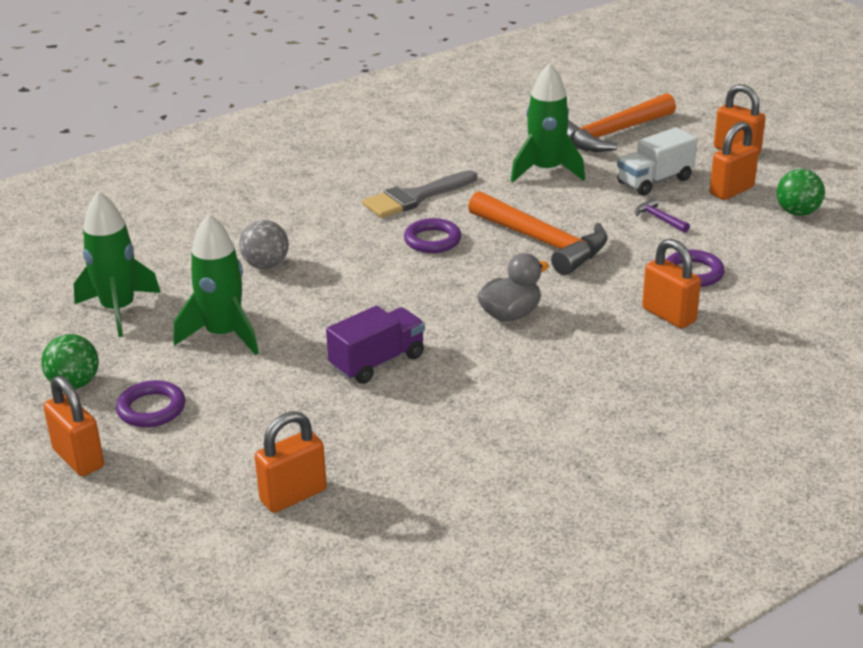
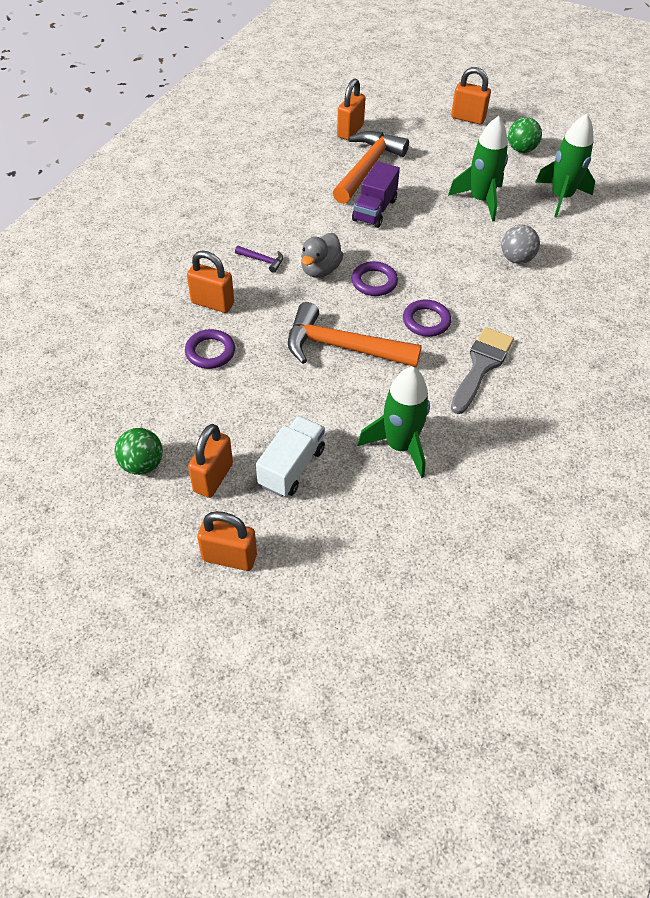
camera: 150 degrees right, 20 degrees up
(151, 409) = (465, 149): purple ring -> purple ring (374, 282)
(611, 134) = (375, 539): orange hammer -> orange hammer (367, 168)
(659, 219) = (264, 410): purple hammer -> purple hammer (262, 260)

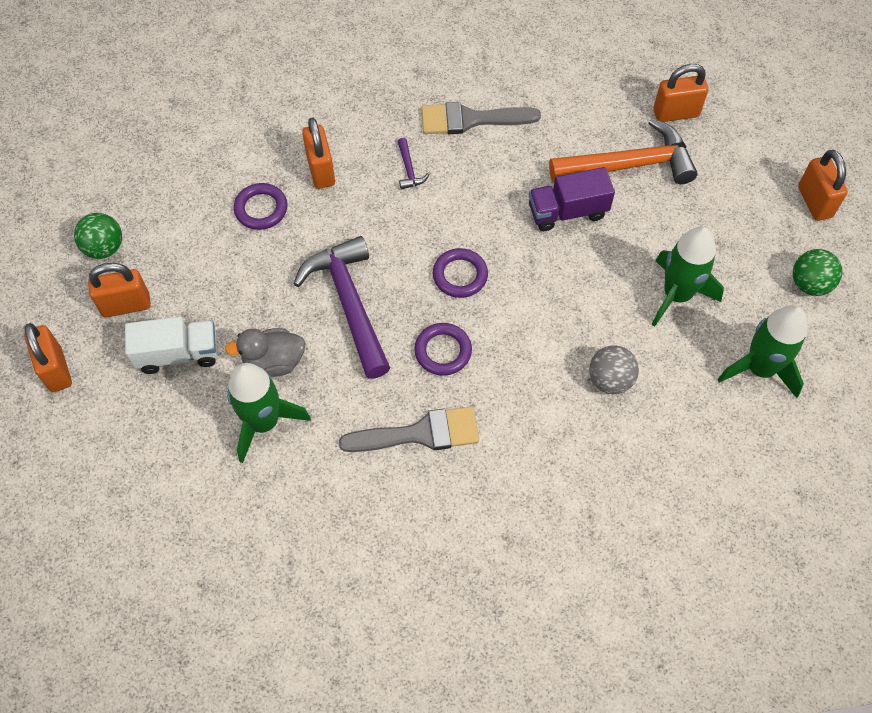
camera: 55 degrees right, 10 degrees up
(255, 212) = (471, 119): none -> grey brush
(320, 269) = (437, 222): grey duck -> grey duck (274, 362)
(342, 347) = (349, 304): orange hammer -> purple hammer

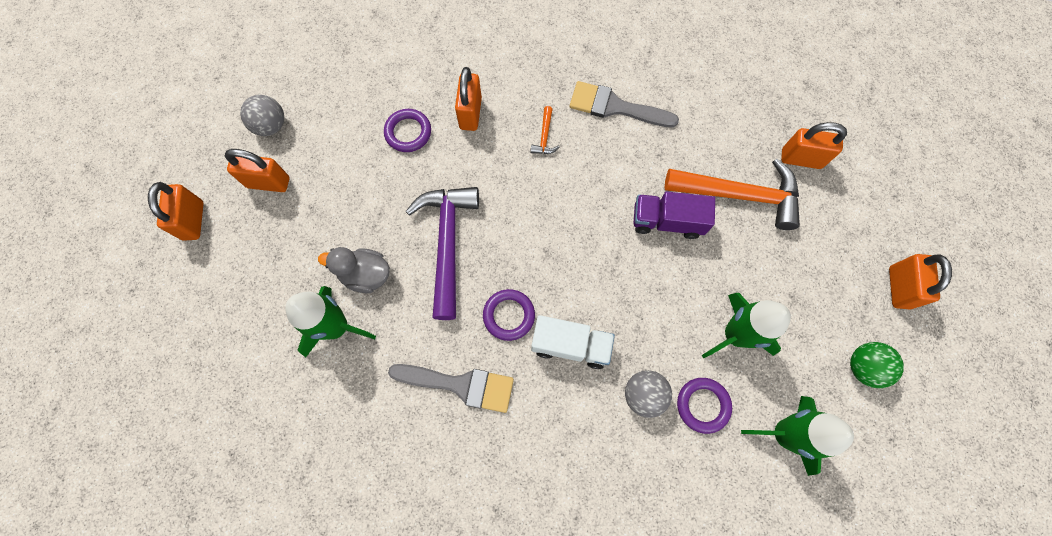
camera: 20 degrees right, 10 degrees up
(104, 248) = (271, 126): green ball -> grey ball
(178, 354) = (292, 240): white truck -> white truck (570, 345)
(409, 169) = (544, 136): purple hammer -> orange hammer
(460, 275) = (550, 250): purple ring -> purple ring (702, 405)

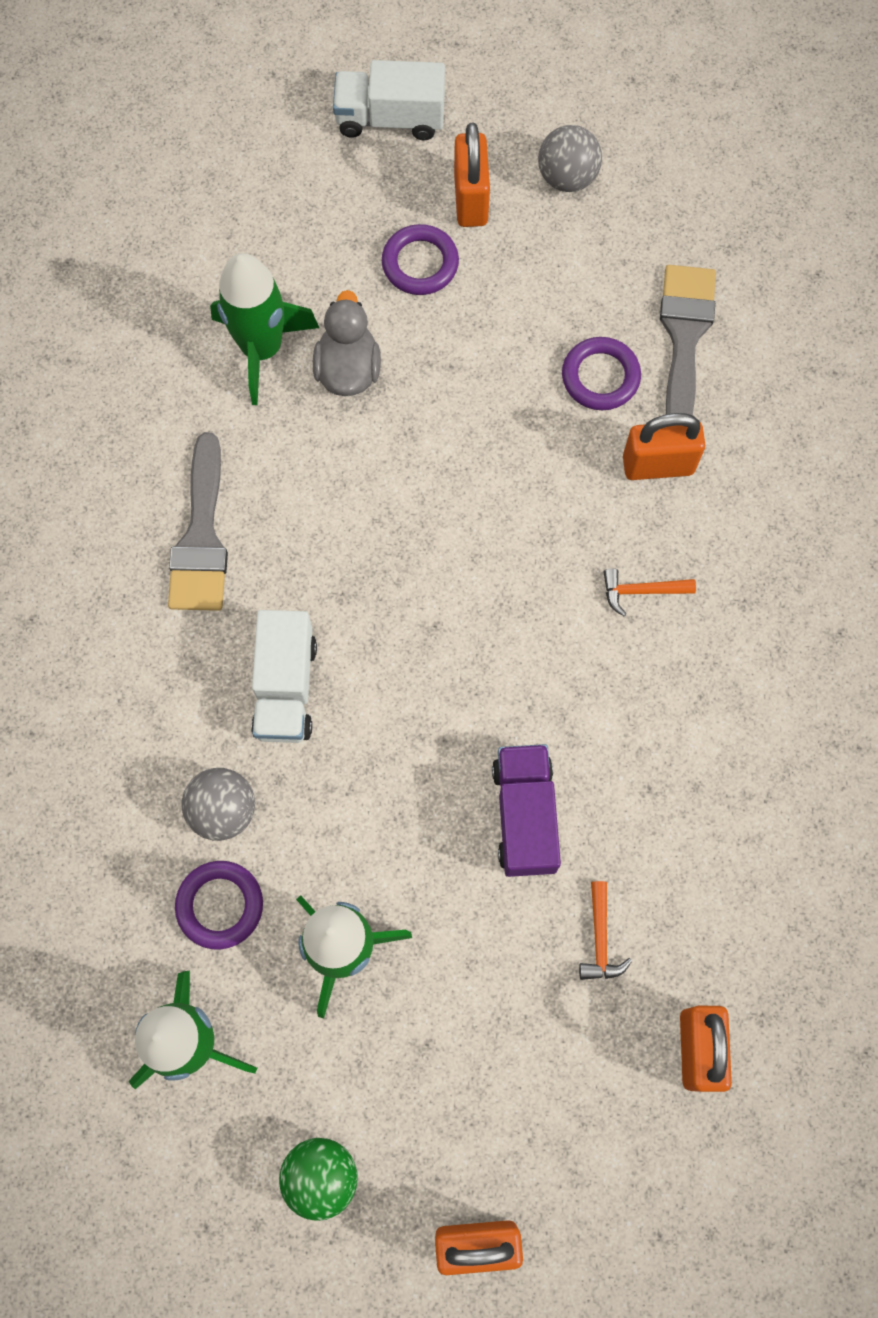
camera: 80 degrees right, 0 degrees up
(193, 220) = (390, 118): orange padlock -> white truck
(447, 244) = (419, 475): purple hammer -> none
(509, 315) = (318, 587): purple ring -> purple ring (420, 263)
(615, 107) = (727, 701): grey brush -> grey brush (684, 337)
(739, 195) = (600, 938): orange hammer -> orange hammer, size x0.41

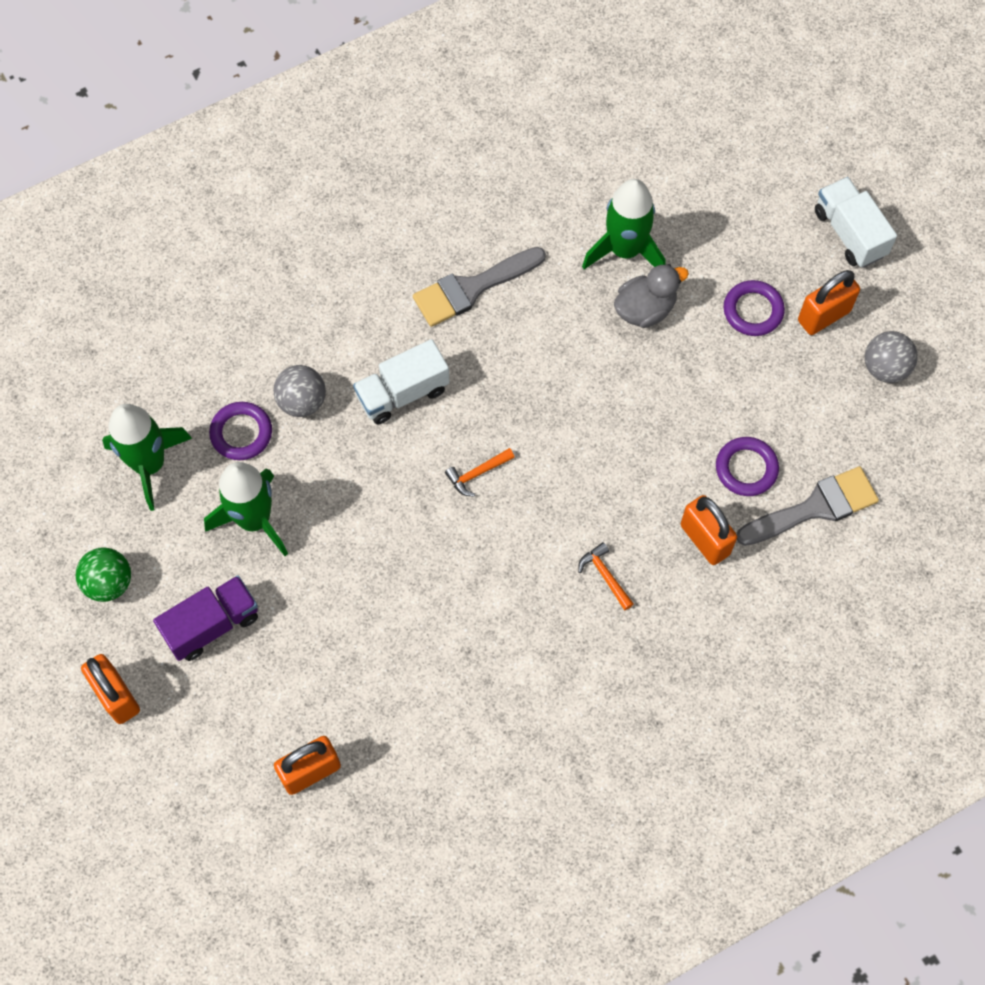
camera: 60 degrees right, 5 degrees down
(525, 816) = (403, 583): purple truck -> purple truck (212, 625)
(600, 938) = (349, 672): orange hammer -> orange hammer (477, 473)

